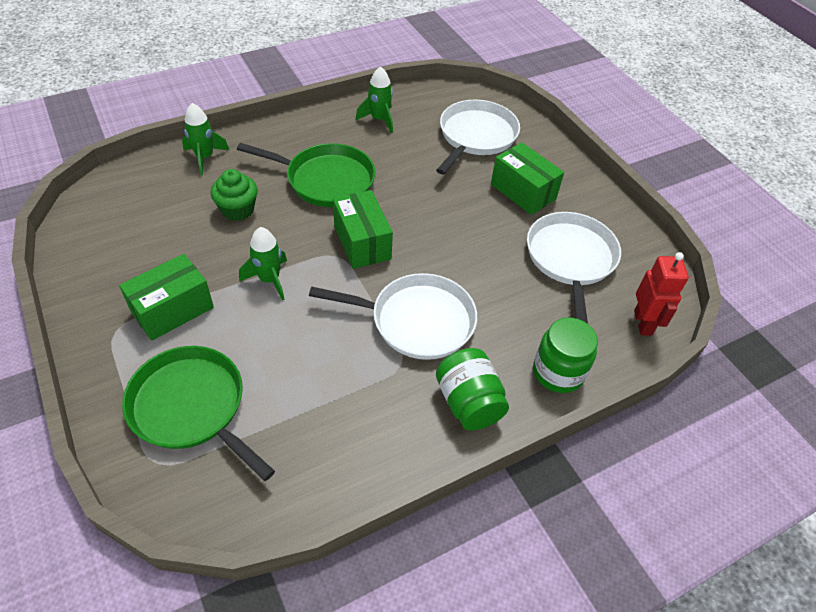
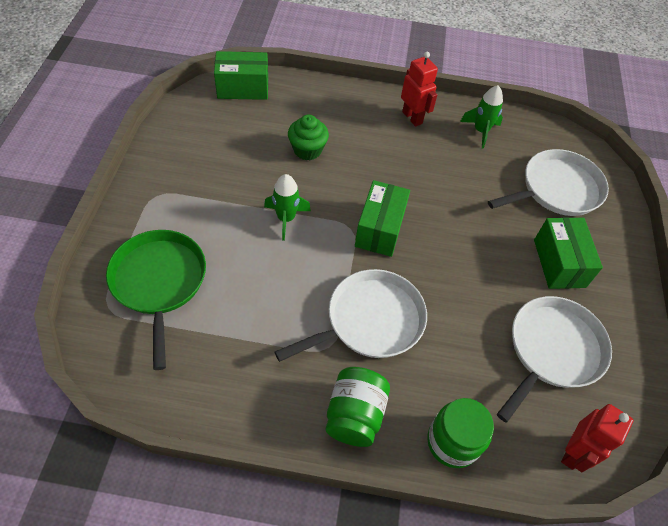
camera: 35 degrees right, 5 degrees up
(173, 310) = (203, 202): green box -> green box (243, 88)
(205, 157) = (317, 95): green rocket -> none
(311, 135) = (412, 117): none -> red robot
(326, 180) = (394, 161): green pan -> none
(417, 321) = (370, 320): white pan -> white pan turned 75 degrees counterclockwise

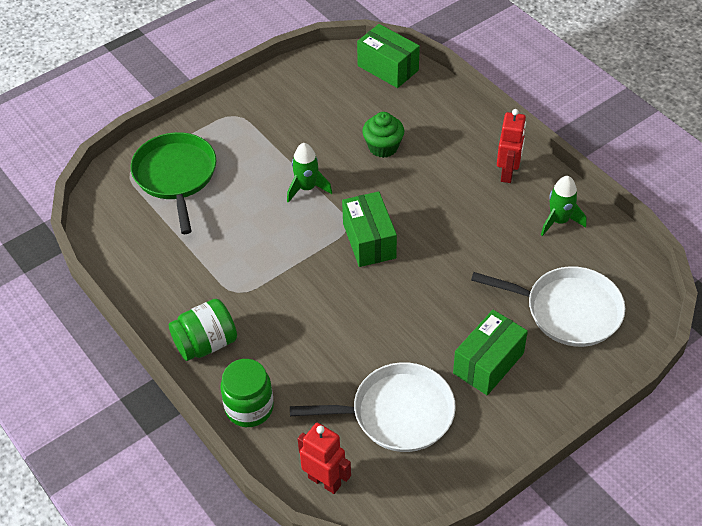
camera: 50 degrees right, 5 degrees down
(159, 282) = (175, 176): green pan -> green pan turned 45 degrees counterclockwise
(370, 320) = (285, 296): white pan -> none
(379, 229) = (369, 241): green box -> green box turned 75 degrees counterclockwise
(573, 452) = (325, 481): red robot -> red robot turned 135 degrees counterclockwise

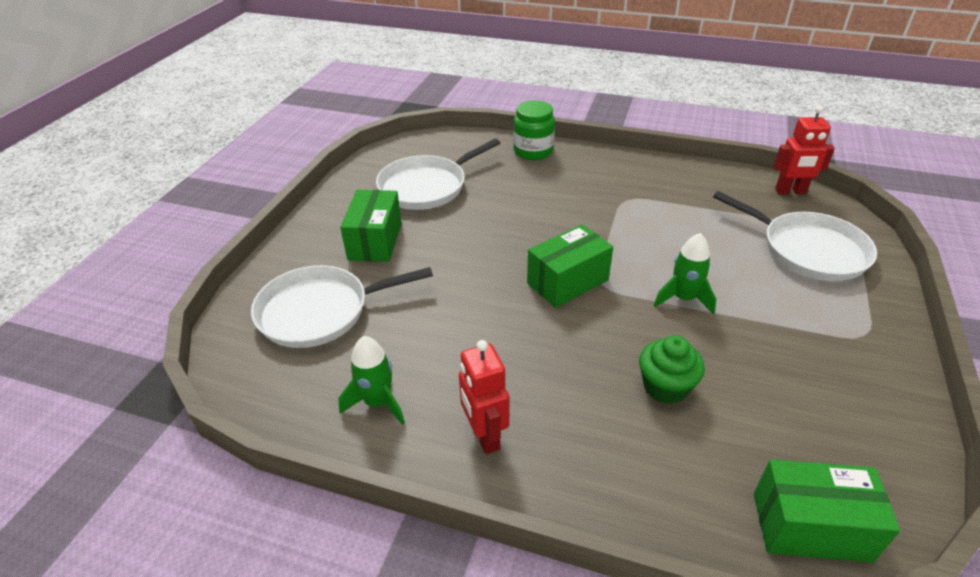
camera: 145 degrees right, 10 degrees down
(175, 176) = (808, 250): green pan -> white pan
(206, 343) = (606, 166): green jar -> none
(325, 481) = (445, 143): red robot -> red robot (790, 192)
(369, 241) = (567, 282): green box -> green box turned 75 degrees counterclockwise

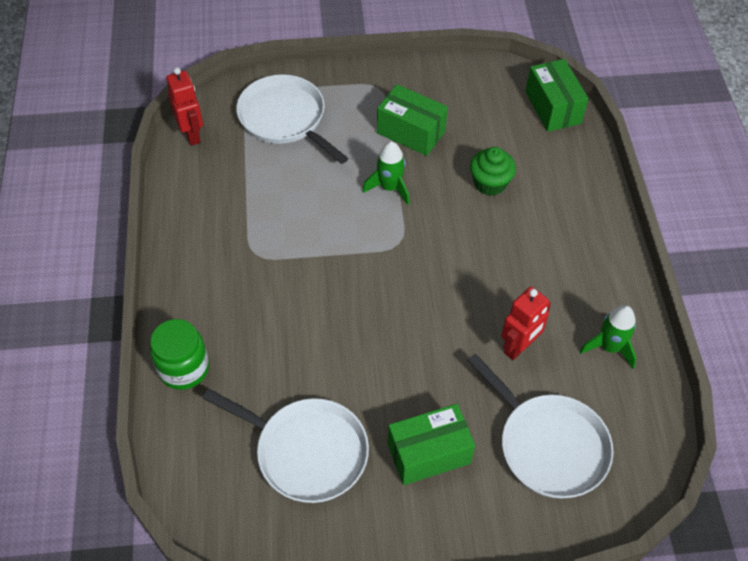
camera: 115 degrees left, 15 degrees up
(484, 436) = (593, 270): red robot -> red robot (519, 347)
(567, 282) = (408, 268): green box -> green box (411, 132)
(808, 250) = (285, 118): white pan -> white pan turned 60 degrees counterclockwise

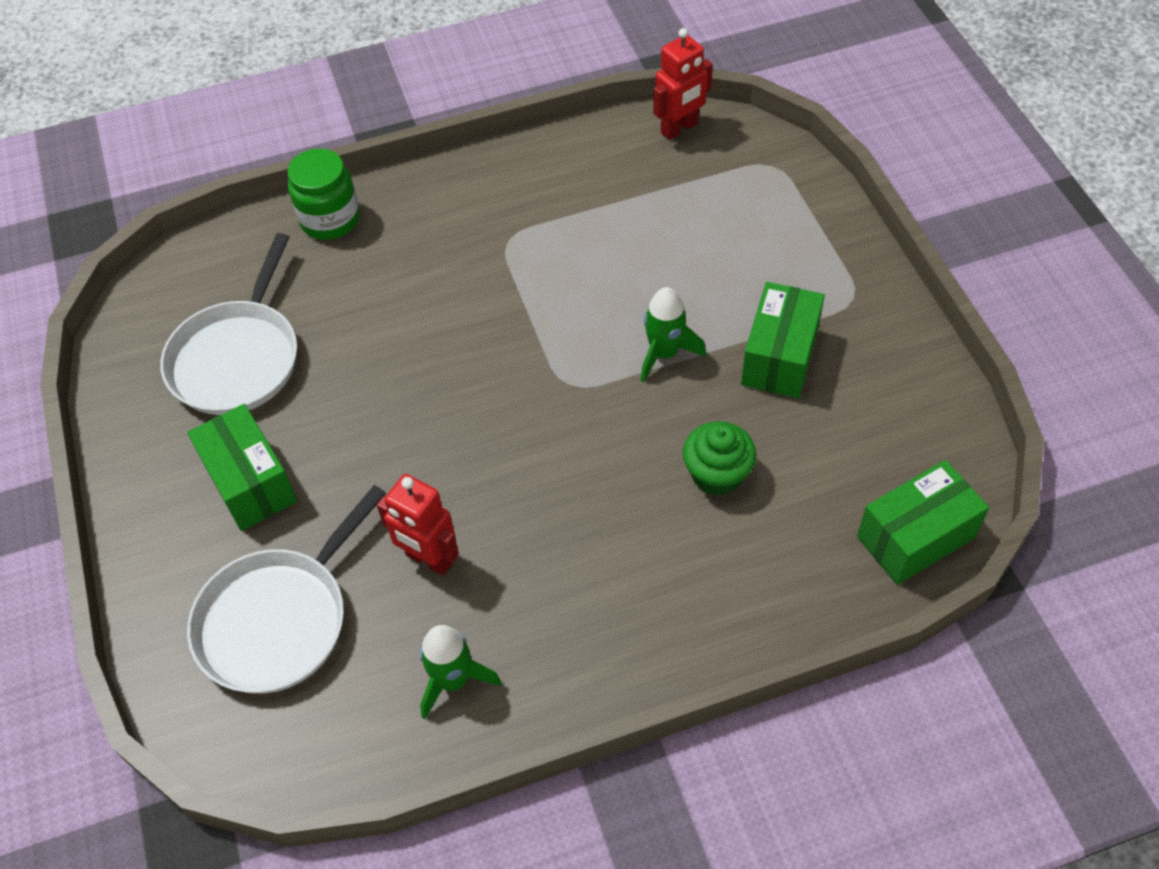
camera: 80 degrees right, 0 degrees up
(285, 118) = (746, 211): white pan -> none

